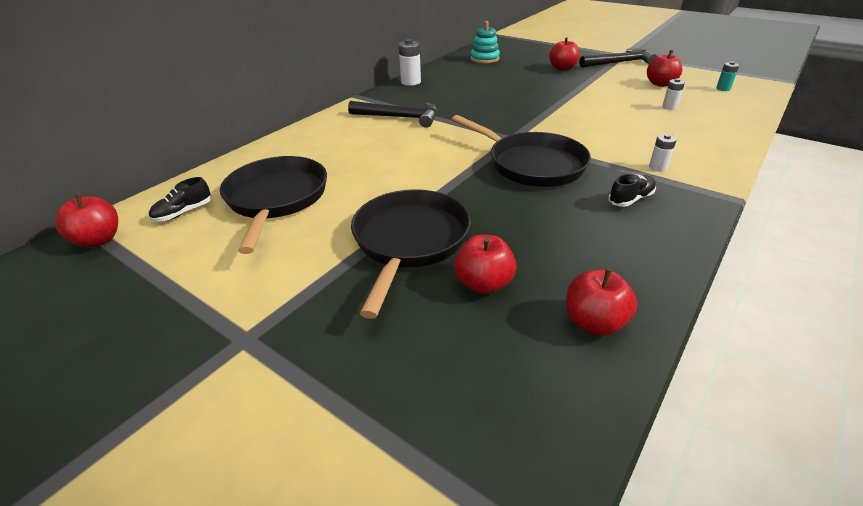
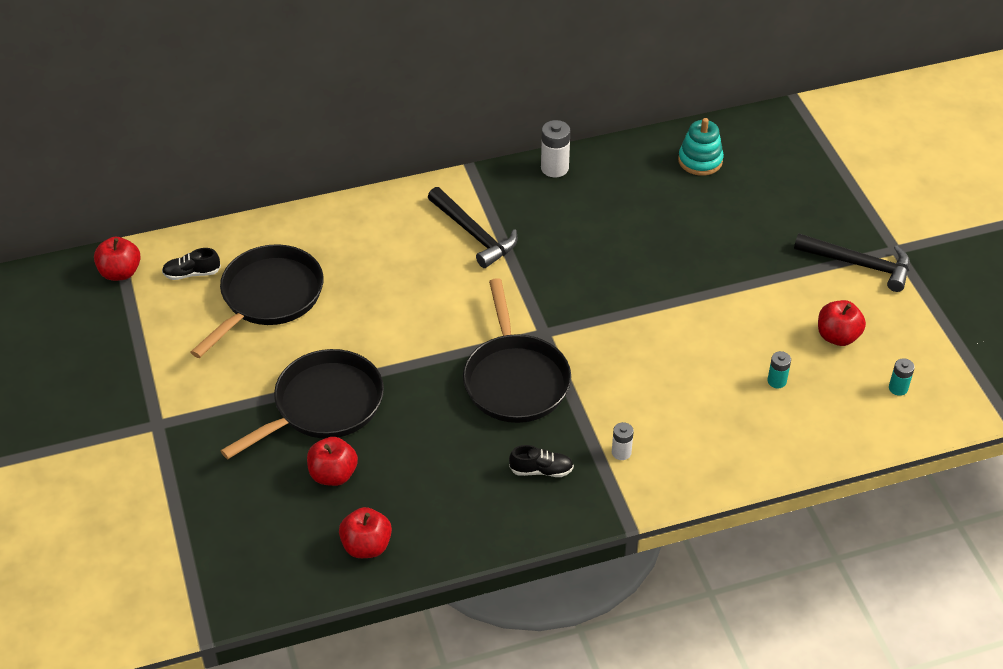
camera: 35 degrees right, 10 degrees up
(562, 68) = (767, 237): red apple -> none
(669, 107) = (776, 381): white battery -> turquoise battery

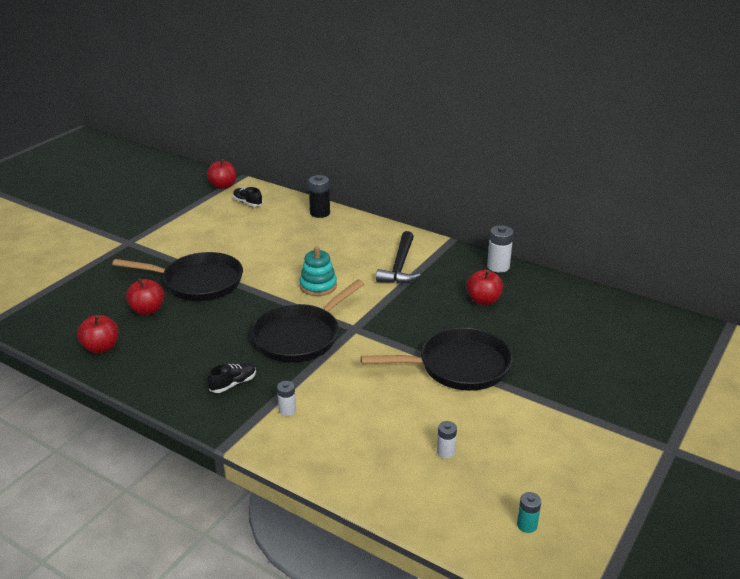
camera: 50 degrees right, 15 degrees down
(268, 297) = (259, 230): black pan -> black pan (458, 366)
(293, 228) = (320, 213): none -> black battery
(541, 470) = (233, 384): black shoe -> black shoe turned 90 degrees counterclockwise
(700, 161) = (599, 315): turquoise stacking toy -> turquoise stacking toy (318, 286)
(776, 381) = (445, 452): turquoise battery -> white battery
(837, 336) = (534, 462): red apple -> red apple (483, 300)
(859, 265) = (623, 437): black hammer -> none

